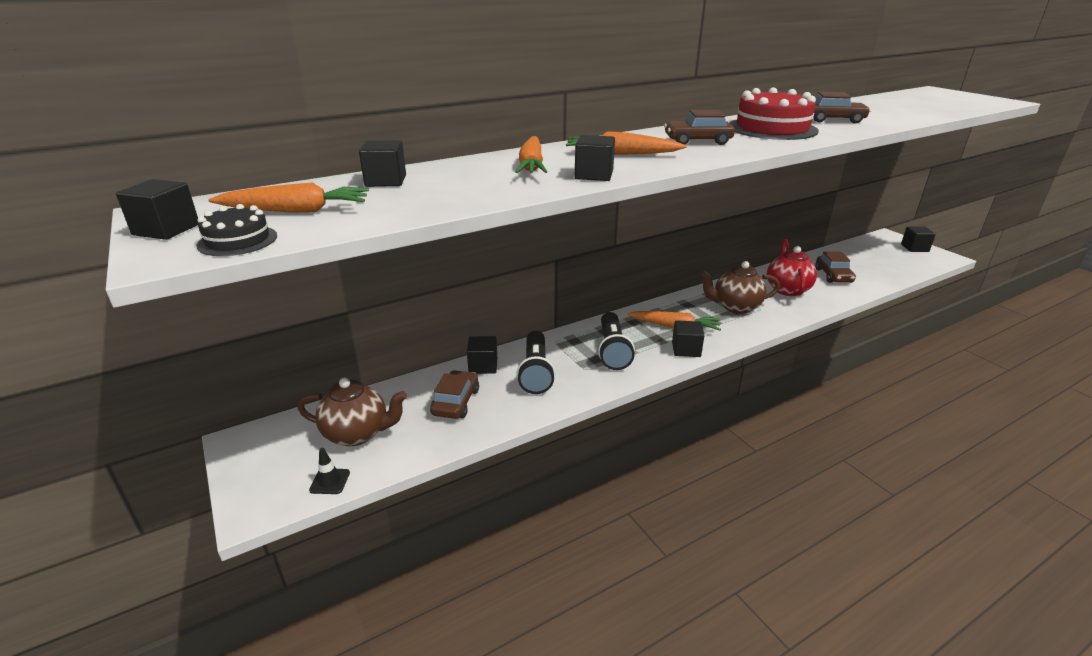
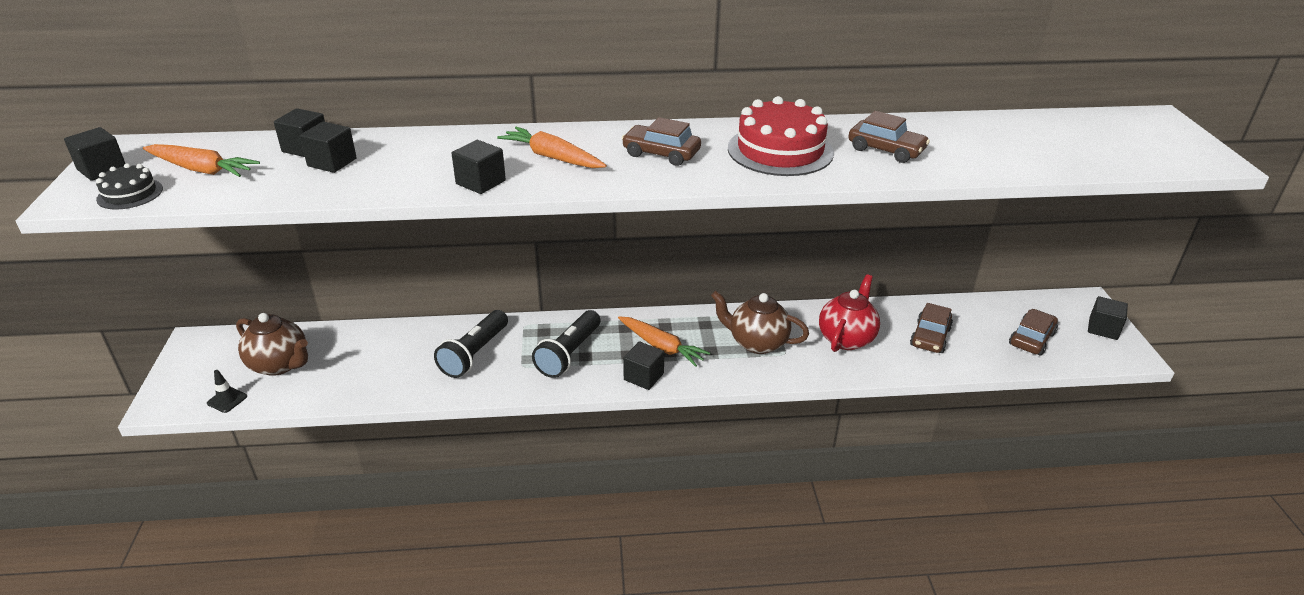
camera: 25 degrees right, 5 degrees up
(455, 402) = (379, 361): brown car -> brown car (1031, 339)
(483, 366) = (435, 332): black cube -> black cube (332, 162)
(531, 165) = (448, 155): orange carrot -> none

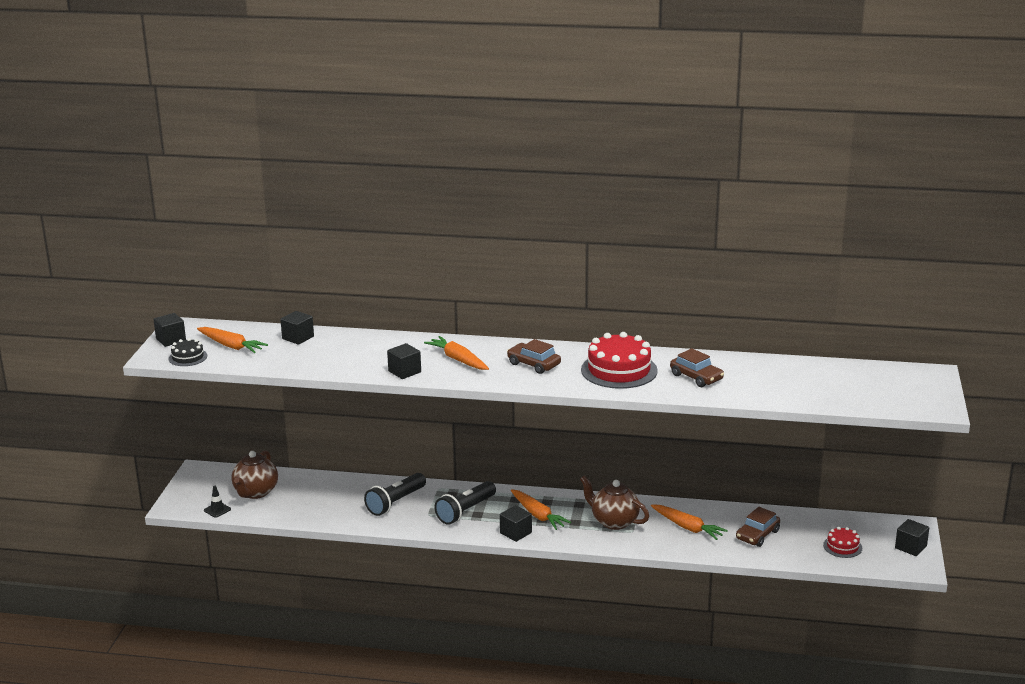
camera: 15 degrees right, 10 degrees down
(280, 365) = (255, 492): brown teapot -> brown teapot turned 60 degrees clockwise
(332, 162) = (313, 349): black cube -> none
(846, 338) = (688, 527): red teapot -> orange carrot
(1031, 339) = (842, 546): brown car -> red cake

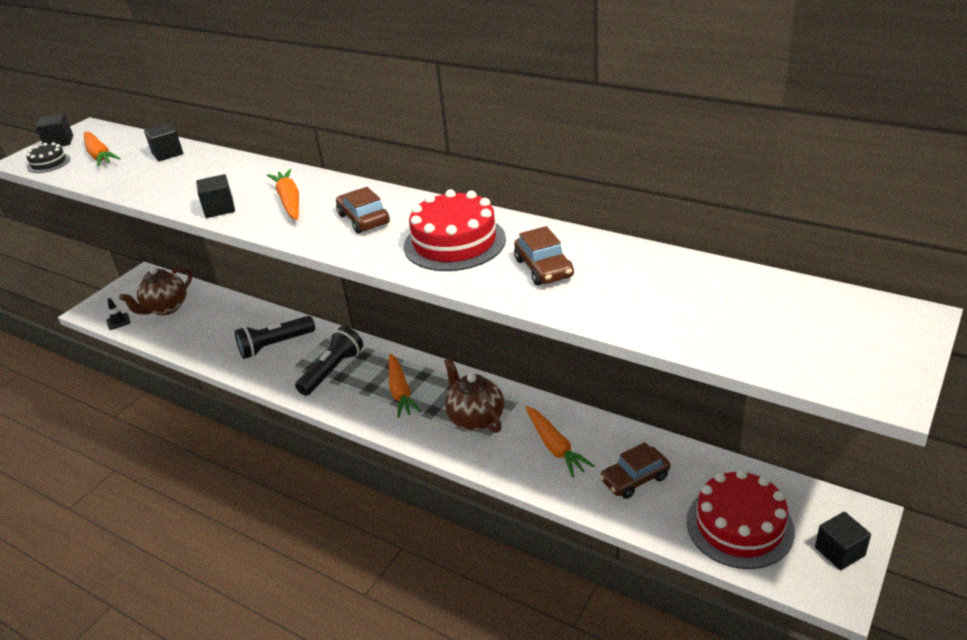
camera: 25 degrees right, 10 degrees up
(465, 511) = (332, 370): black flashlight -> black flashlight turned 150 degrees clockwise
(515, 533) = (360, 410): black cube -> none
(842, 546) = (739, 526): red cake -> red cake, size x1.95

